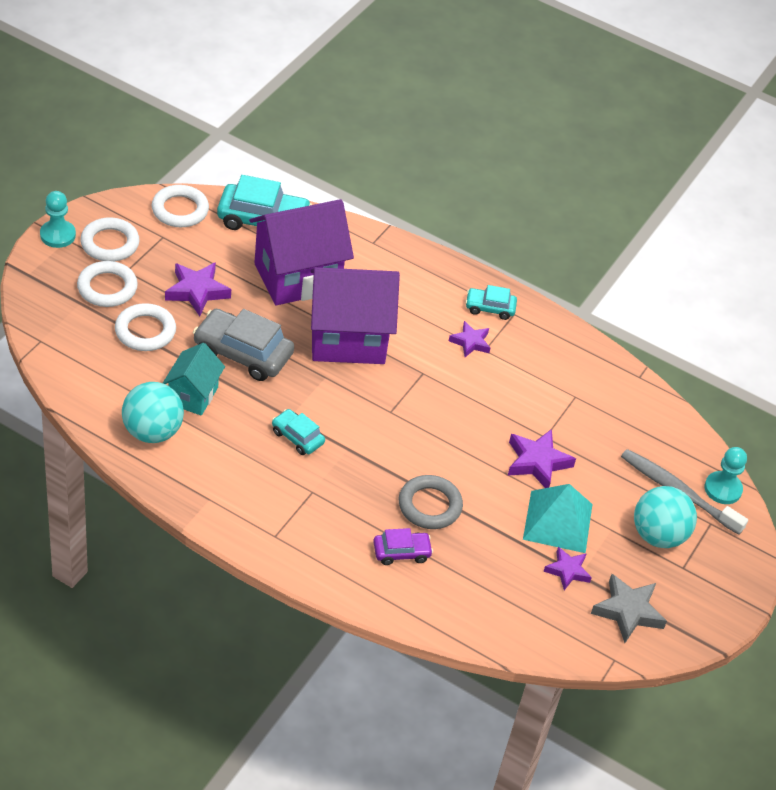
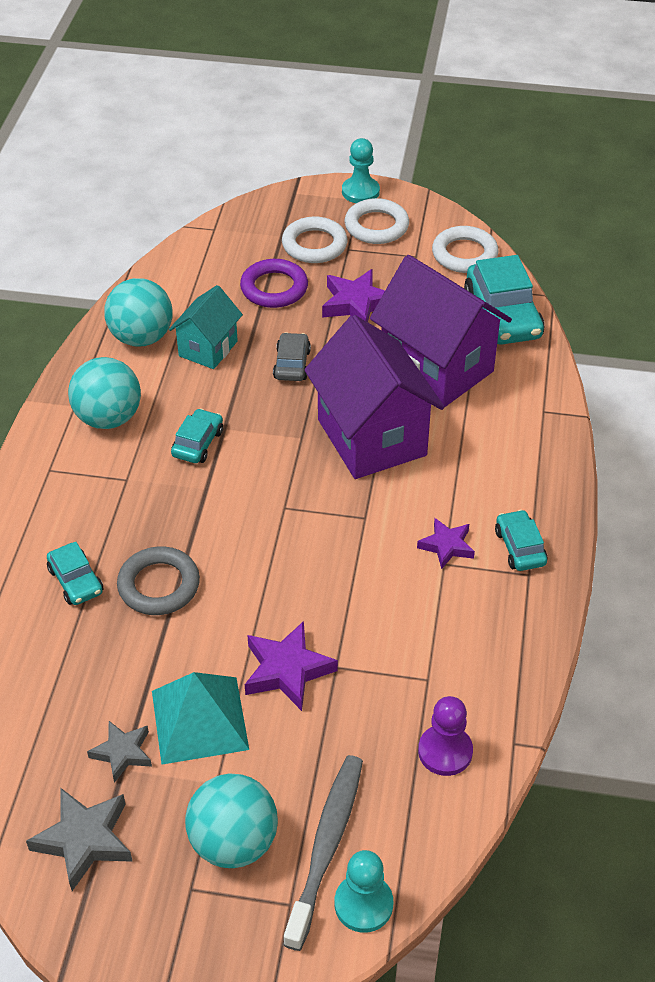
camera: 75 degrees right, 0 degrees up
(145, 331) = (274, 288): white ring -> purple ring
(193, 395) = (208, 348): turquoise house -> turquoise house turned 60 degrees counterclockwise
(237, 482) = (108, 418): none -> turquoise ball
(243, 353) = (292, 364): grey car -> grey car, size x0.55
(401, 552) = (76, 581): purple car -> turquoise car
(567, 571) = (122, 753): purple star -> grey star
(633, 410) = (445, 751): none -> purple pawn

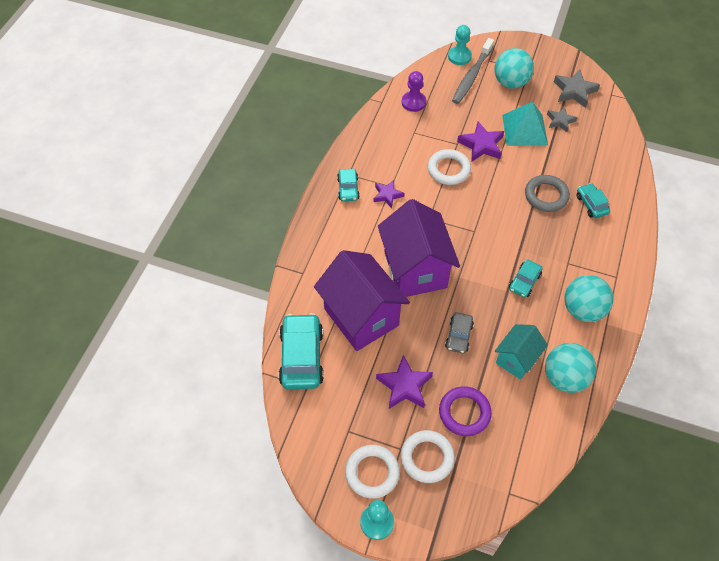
camera: 170 degrees left, 10 degrees up
(464, 254) = (309, 426): white ring -> white ring (448, 169)

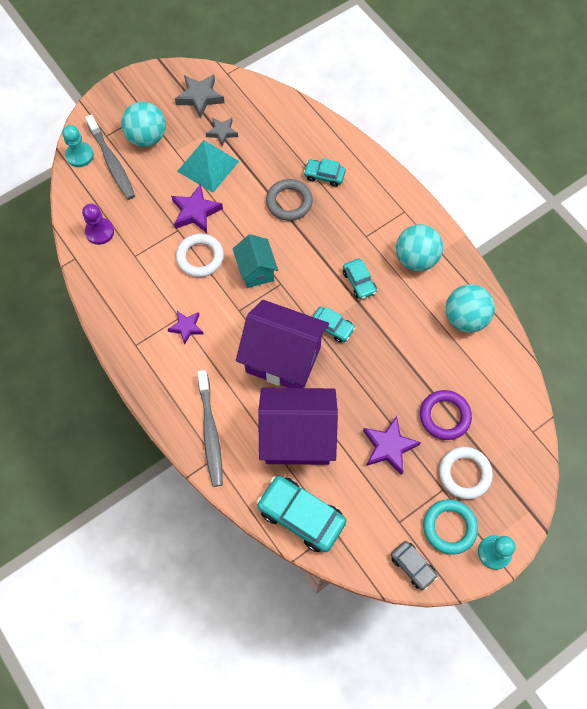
camera: 55 degrees left, 10 degrees up
(320, 259) = (210, 432): none -> grey toothbrush
(348, 189) = (152, 356): turquoise car -> turquoise car (332, 327)
(372, 473) = (449, 527): white ring -> turquoise ring
(458, 336) = (372, 370): grey car -> grey car (413, 566)
(516, 359) = (425, 341): turquoise house -> turquoise house (256, 271)

